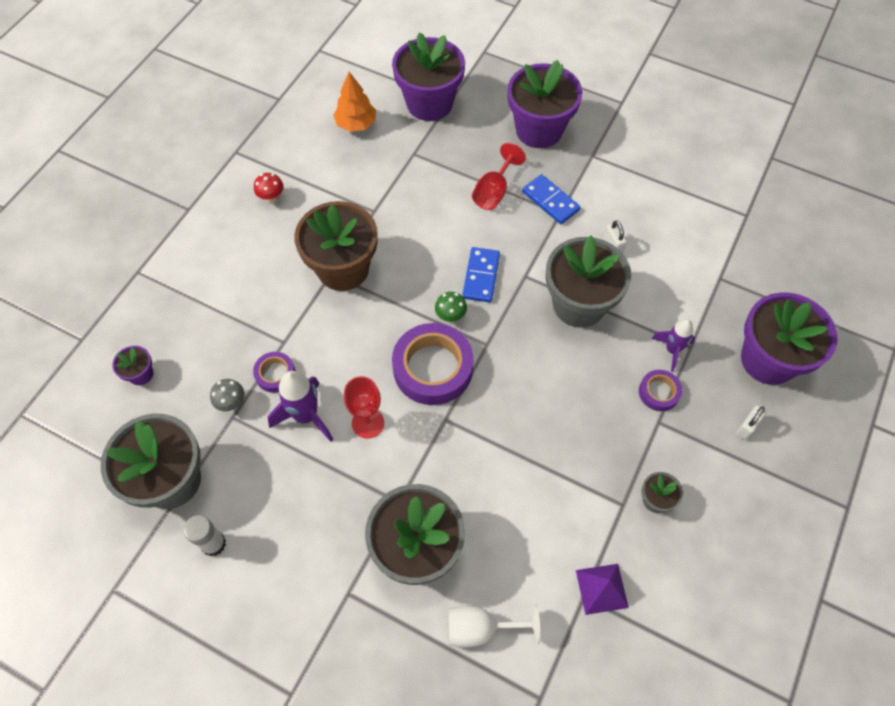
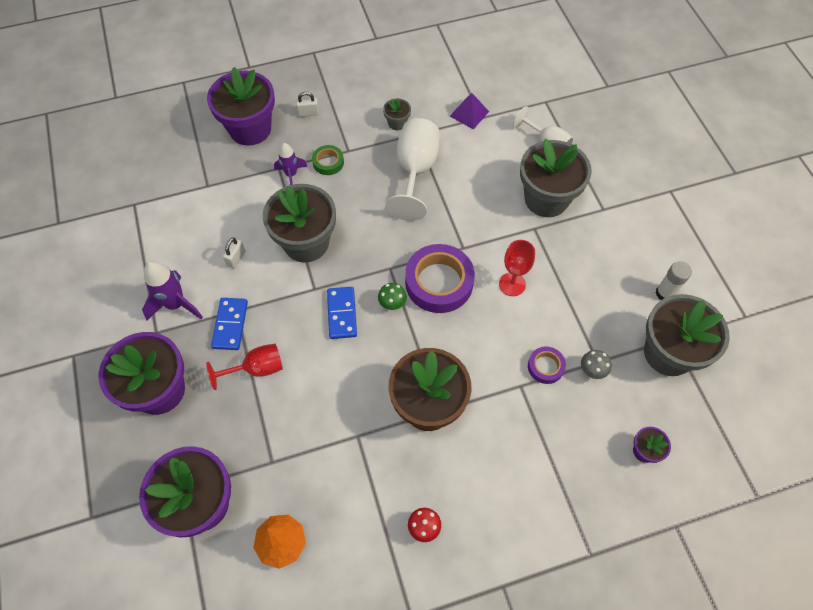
camera: 135 degrees left, 0 degrees up
(306, 416) = (548, 321): purple rocket -> purple rocket (176, 304)
(481, 276) = (342, 314): blue domino -> blue domino turned 60 degrees counterclockwise
(573, 459) = (415, 171): none -> white goblet
(659, 392) = (328, 162): purple tape -> green tape

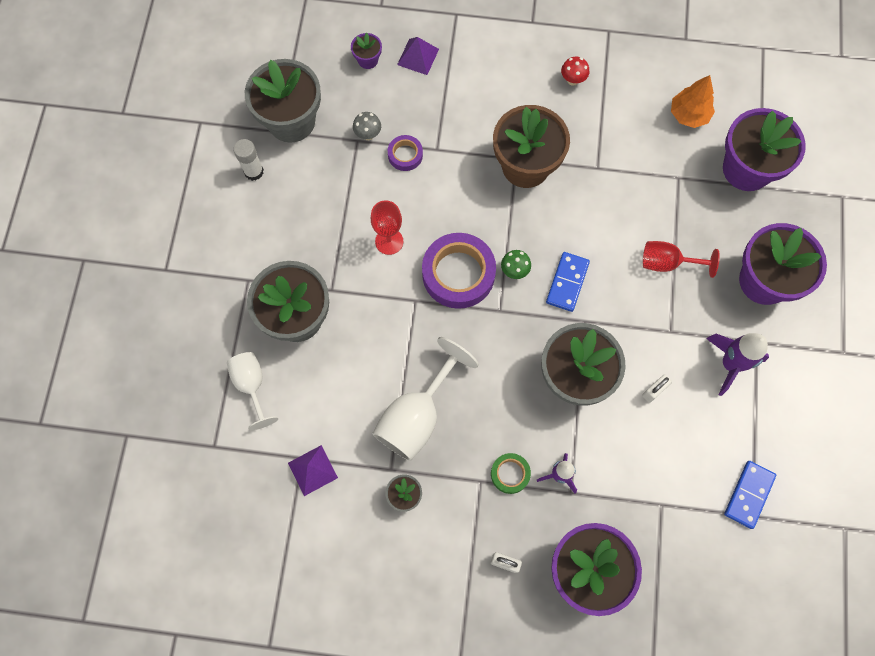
camera: 155 degrees left, 10 degrees up
(230, 325) = (680, 318): blue domino -> blue domino (748, 494)
(598, 479) = (418, 57): none -> purple pyramid

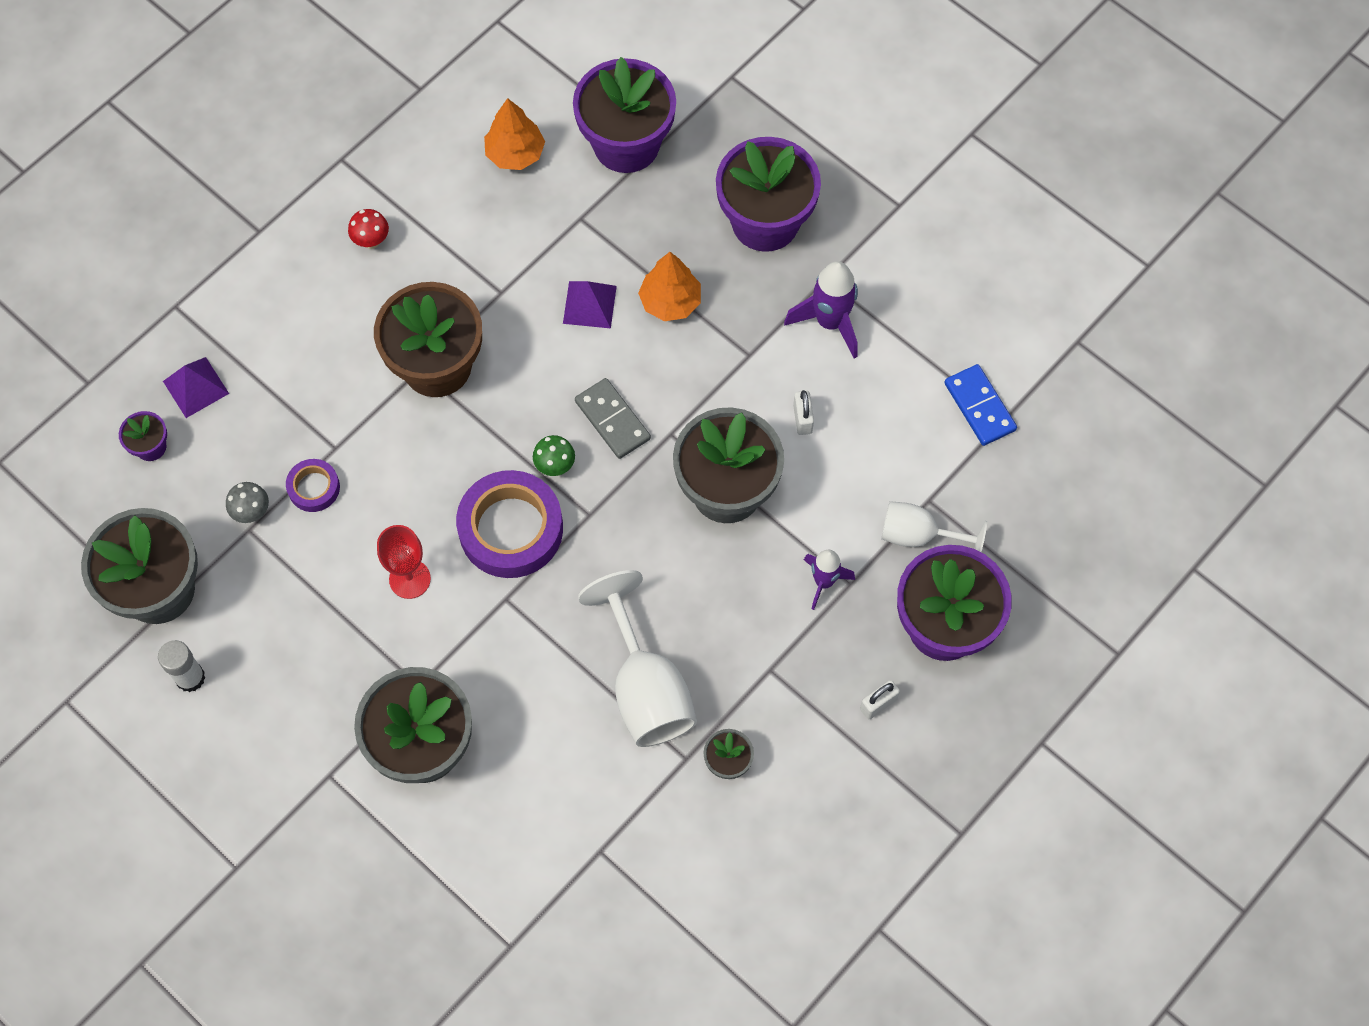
camera: 55 degrees left, 5 degrees down
(252, 385) = (468, 853): white goblet -> white goblet (918, 535)
(313, 470) = (624, 847): purple pyramid -> purple pyramid (589, 304)
(510, 474) = (785, 632): green tape -> none
(567, 282) = (612, 420): blue domino -> grey domino
(667, 263) = (670, 302): red goblet -> orange tree

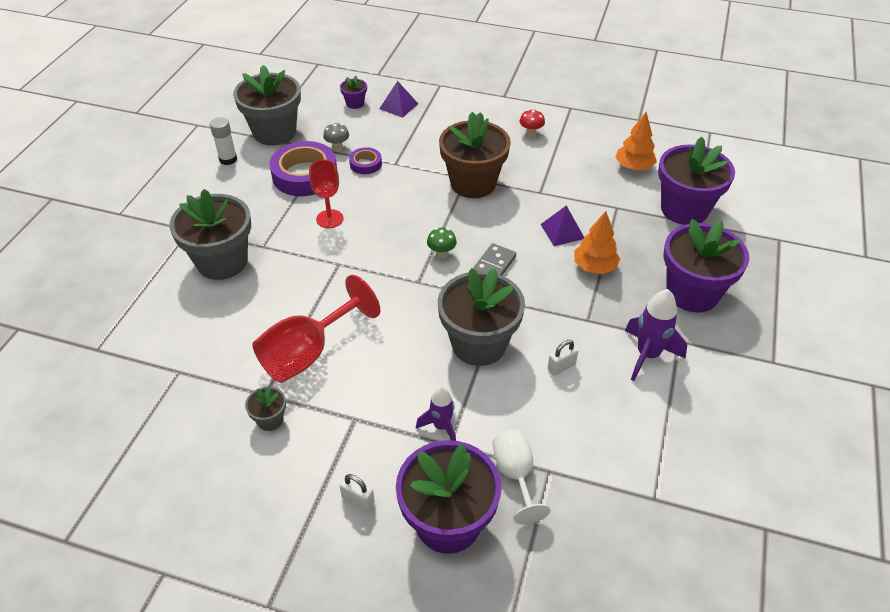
camera: 65 degrees right, 20 degrees down
(511, 529) = (387, 249): purple tape -> purple tape (305, 175)
(646, 688) = (308, 353): white goblet -> red goblet
(979, 407) = (652, 476): blue domino -> none

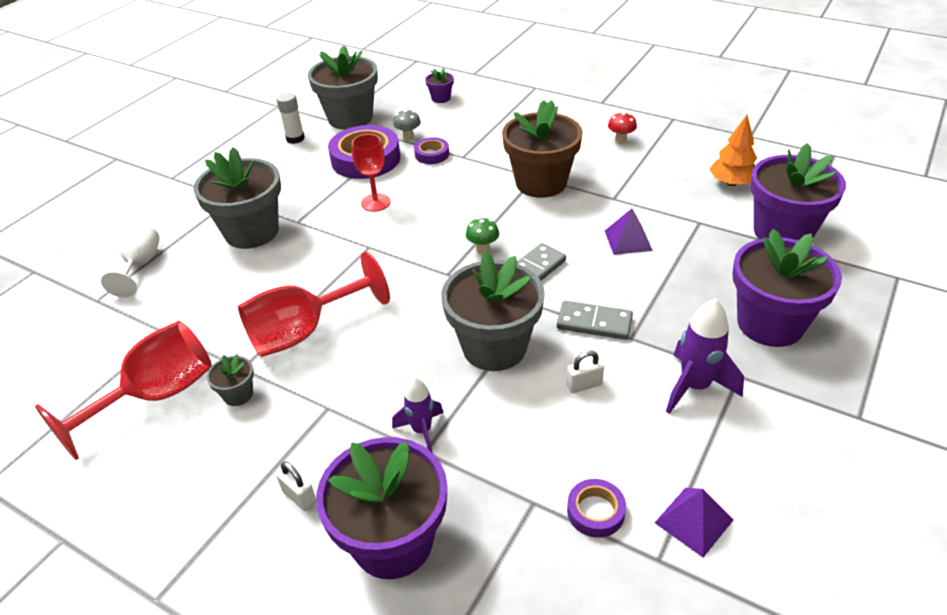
camera: 15 degrees right, 5 degrees down
(195, 432) = (157, 396): none -> red goblet
(398, 106) = (485, 104): purple pyramid -> purple pyramid (694, 521)
(515, 475) = (491, 500): white goblet -> white goblet (141, 265)
(555, 311) = (594, 323): none -> grey domino
(594, 267) = (655, 282): orange tree -> none
(598, 470) = (595, 511): none -> purple tape

